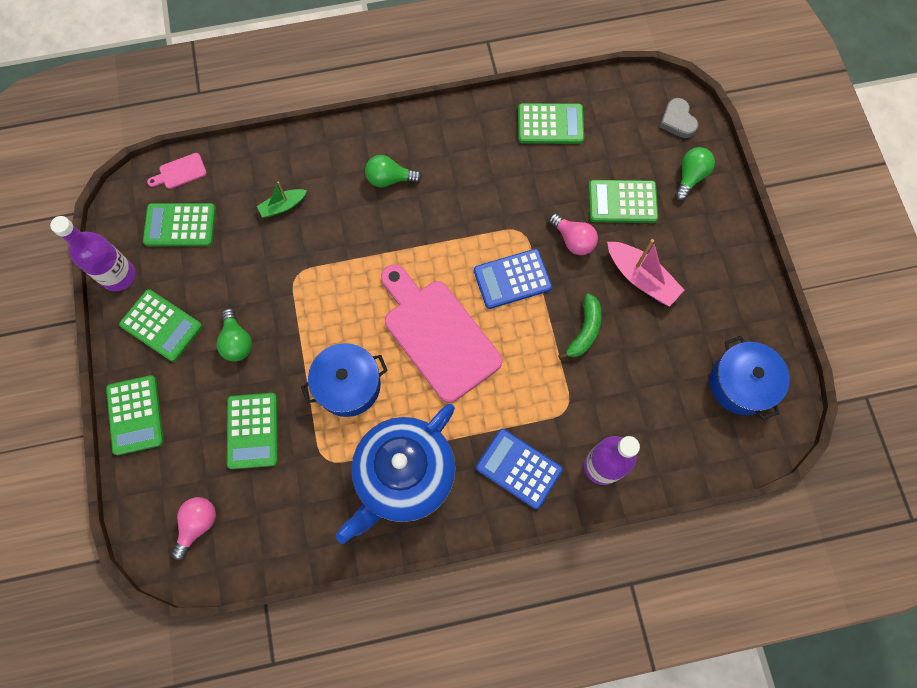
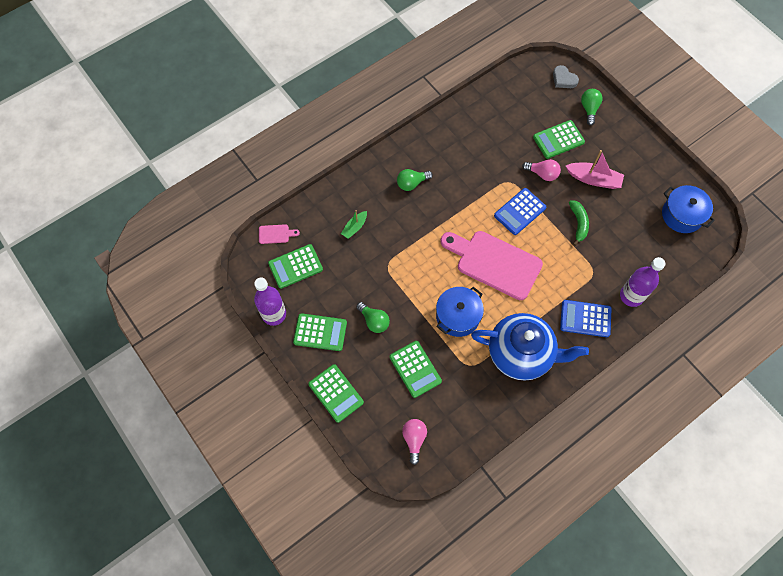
camera: 25 degrees left, 5 degrees down
(180, 172) = (276, 234): pink cutting board -> pink cutting board turned 135 degrees counterclockwise
(403, 476) = (521, 353): blue teapot -> blue teapot turned 90 degrees counterclockwise
(550, 124) = (490, 111): green calculator -> none

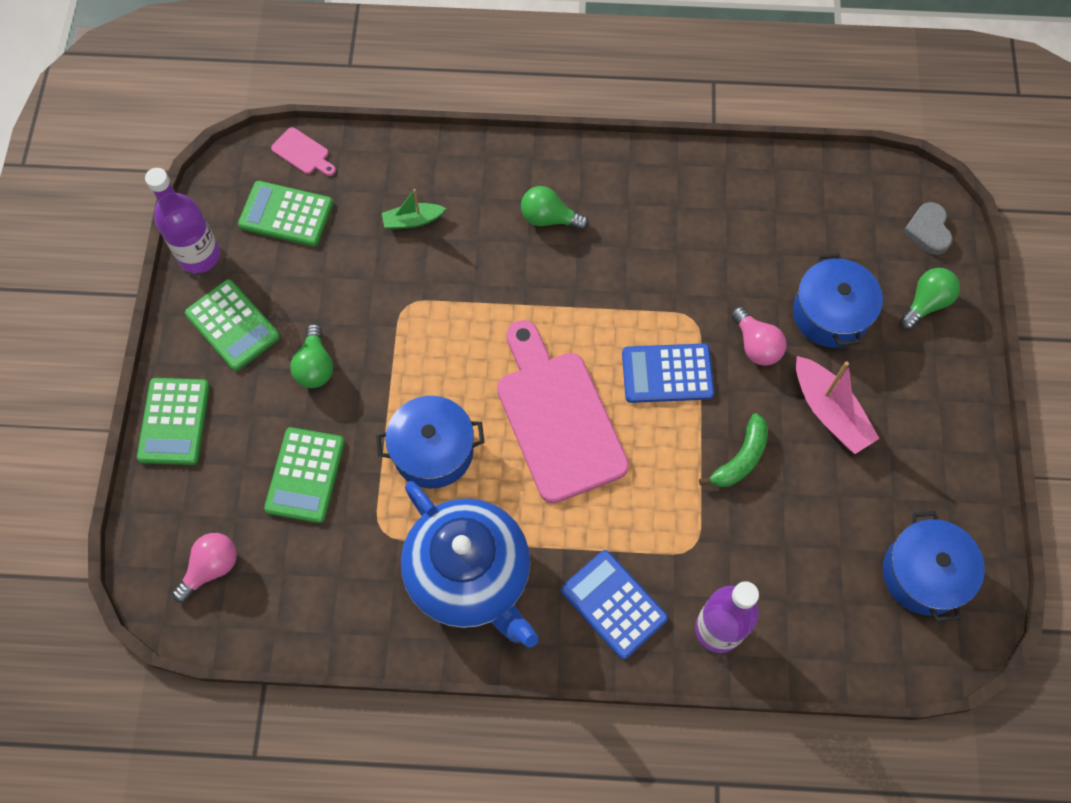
camera: 40 degrees right, 0 degrees up
(558, 140) = (830, 314): green calculator -> blue pot

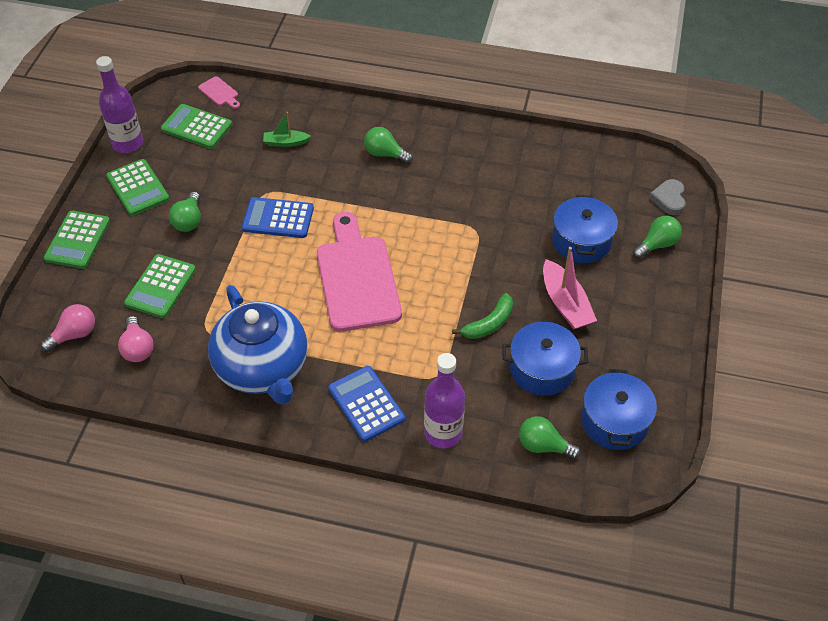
camera: 10 degrees right, 15 degrees down
(433, 450) = (258, 285): blue pot -> blue pot (542, 369)
(667, 374) = (447, 262): blue calculator -> blue calculator (278, 218)
(756, 345) = (519, 253): pink light bulb -> pink light bulb (138, 348)
(845, 625) = (543, 446): none -> green light bulb

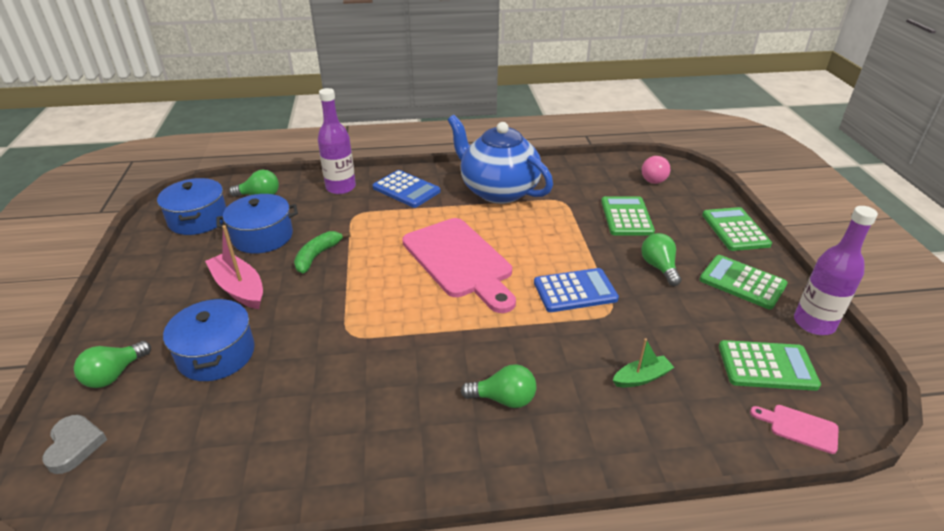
camera: 160 degrees right, 15 degrees down
(138, 348) = (601, 182): pink light bulb -> none

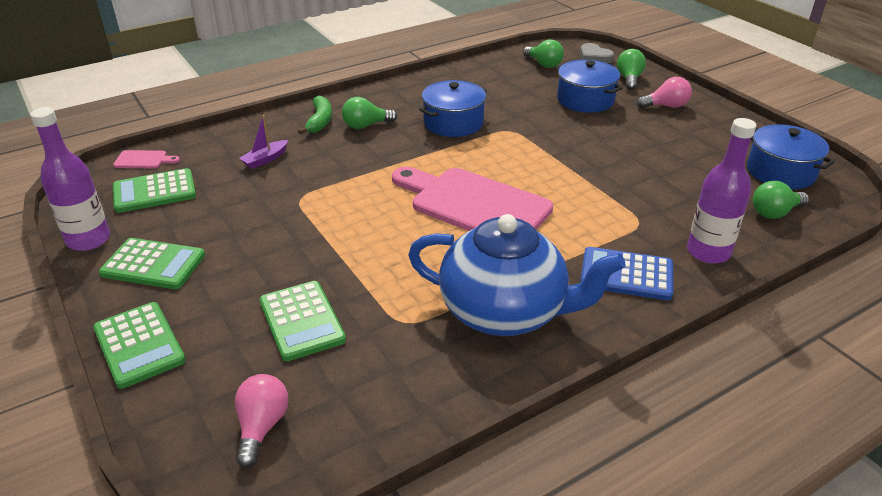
camera: 155 degrees right, 0 degrees up
(155, 314) = (666, 106): none -> pink light bulb
(239, 288) = (637, 134): pink boat -> none
(262, 236) = (691, 174): blue pot -> blue pot (453, 123)
(317, 256) = (614, 172): green banana -> green banana (320, 121)
(575, 291) = (340, 207): blue calculator -> none
(641, 378) = (265, 159): green boat -> purple boat
(659, 267) = (252, 256): green light bulb -> green light bulb (543, 64)

